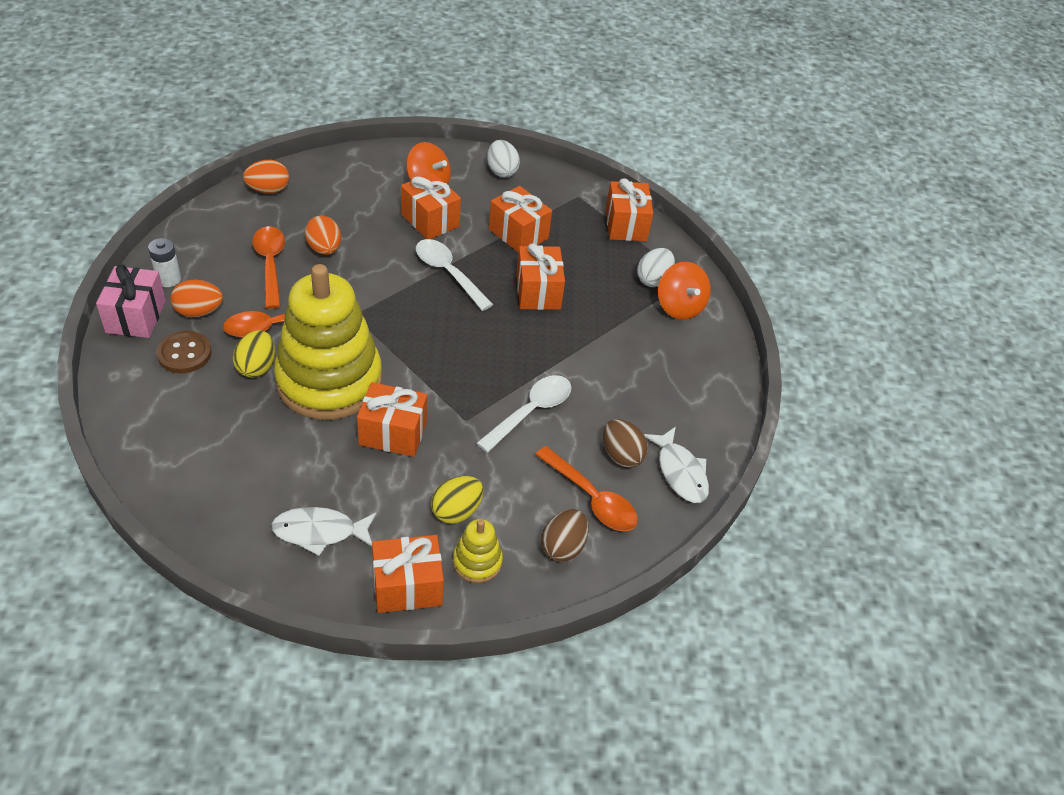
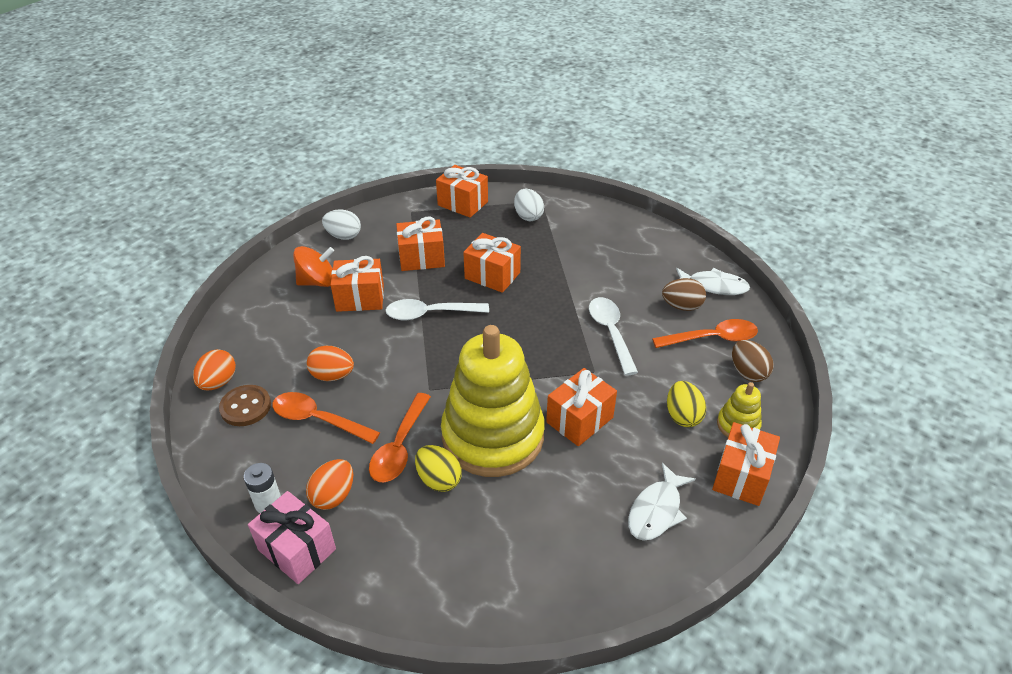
camera: 50 degrees left, 5 degrees down
(184, 354) = (380, 528): brown button -> brown button (245, 407)
(679, 306) = (563, 217): orange spinning top -> none

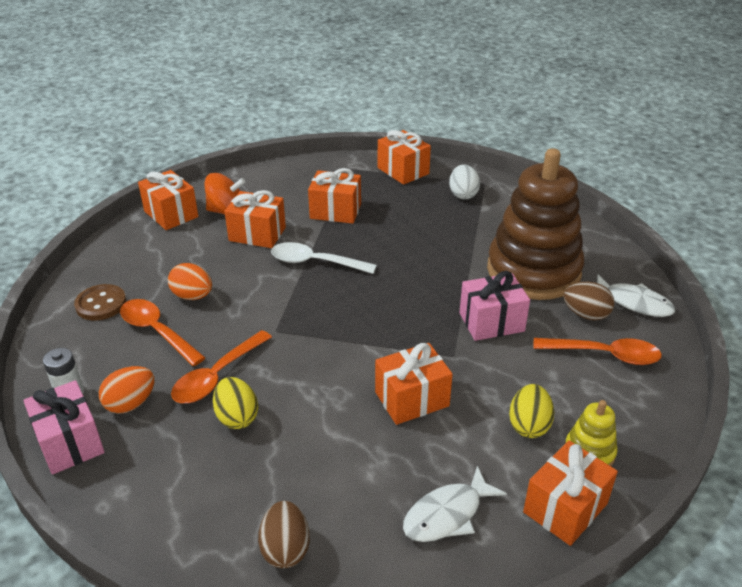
camera: 20 degrees right, 5 degrees down
(218, 382) = (90, 277): orange egg -> none
(343, 236) = (273, 177): white egg -> none
(492, 275) = (396, 241): orange gift -> orange gift (171, 214)
(493, 436) = (313, 391): yellow stacking toy -> none
(610, 332) = (491, 322): white spoon -> pink gift
(622, 277) = (533, 271): none -> brown stacking toy
(748, 373) = (629, 400): brown egg -> brown egg (285, 549)

